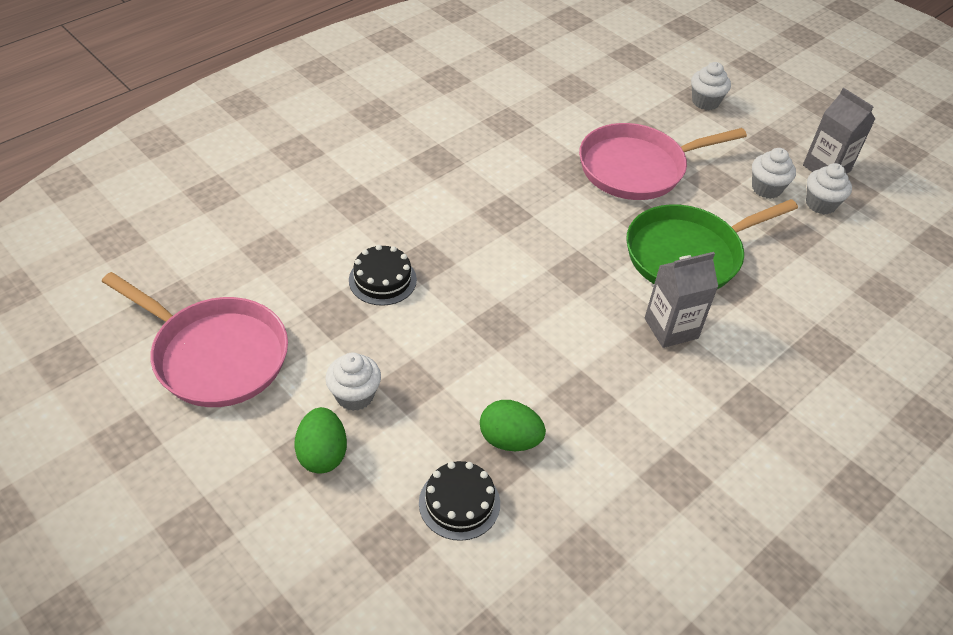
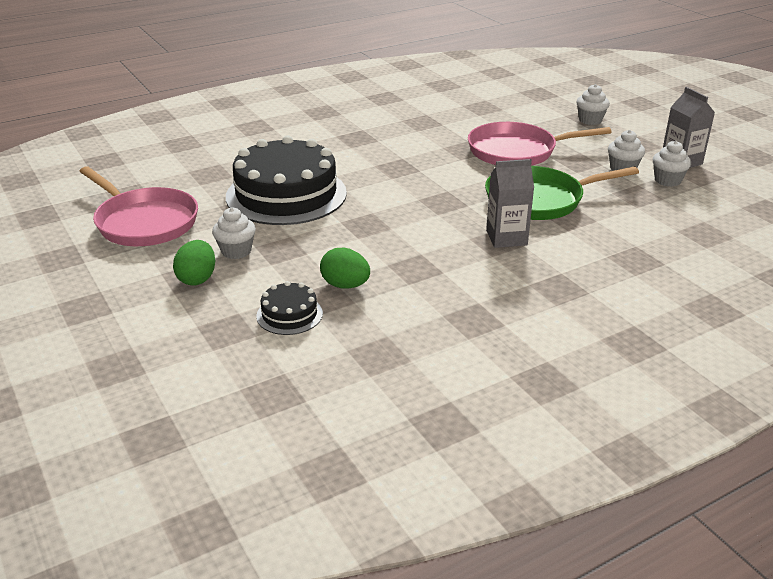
camera: 15 degrees right, 15 degrees down
(382, 280) = (286, 194): black cake -> black cake, size x2.26

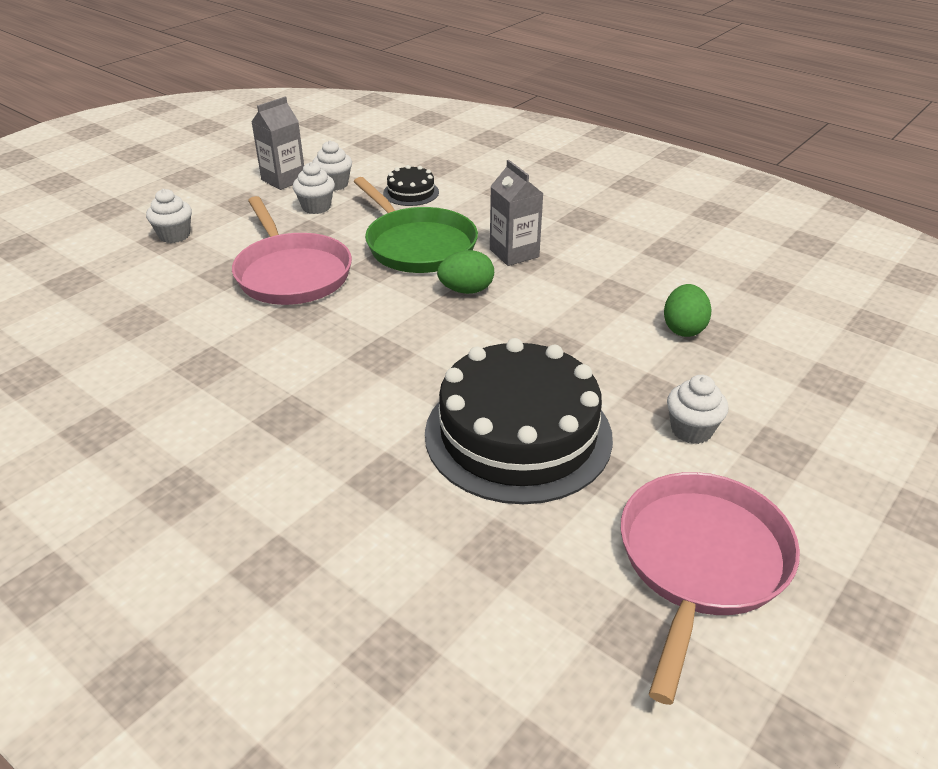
camera: 110 degrees left, 5 degrees up
(197, 279) = (774, 440): green egg -> green egg (466, 290)
(289, 314) = (765, 349): black cake -> black cake (411, 192)

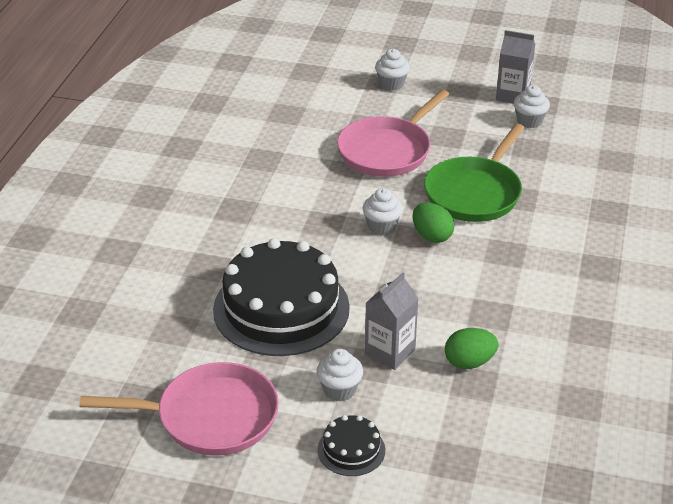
camera: 65 degrees right, 0 degrees up
(316, 207) = (486, 126): white cupcake -> white cupcake (382, 226)
(411, 192) = (554, 162): black cake -> black cake (351, 450)
(514, 253) = (506, 244): grey carton -> grey carton (390, 352)

